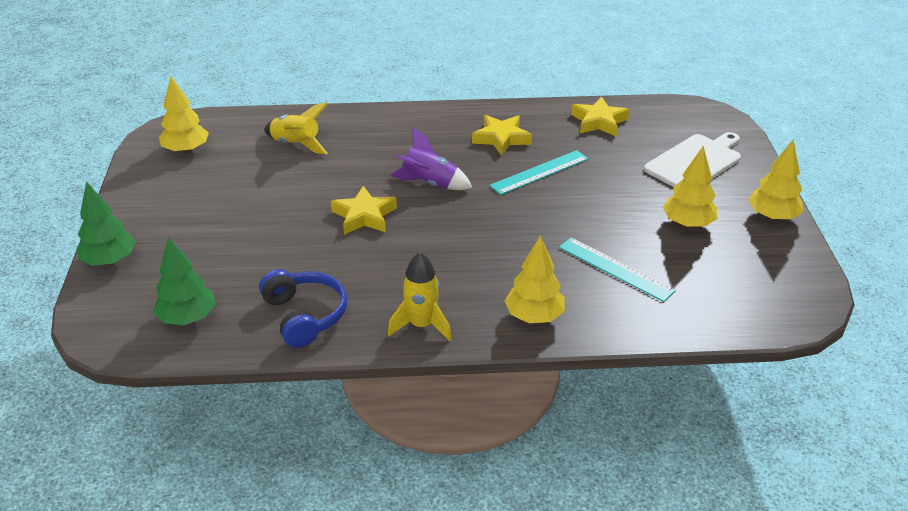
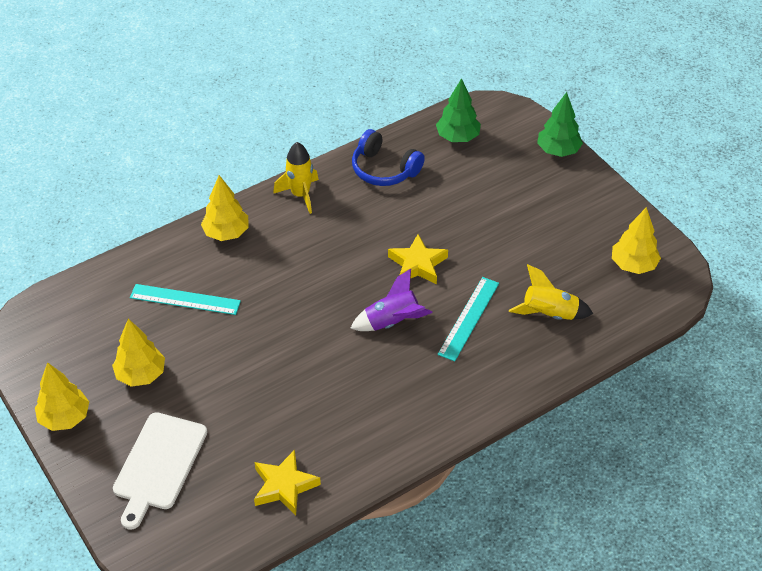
camera: 150 degrees right, 10 degrees up
(501, 138) = (368, 411): yellow star -> none
(539, 172) = (304, 380): turquoise ruler -> turquoise ruler (469, 318)

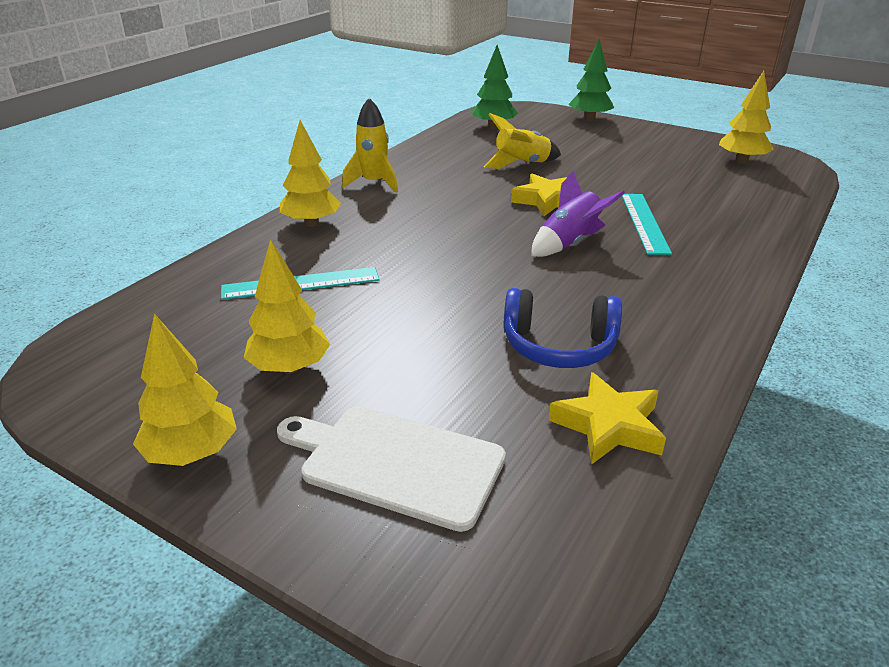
camera: 25 degrees left, 15 degrees down
(159, 465) = (396, 463): white cutting board -> white cutting board turned 120 degrees clockwise
(384, 169) = (445, 154): blue headphones -> blue headphones (559, 346)
(549, 314) = (715, 203): yellow rocket -> yellow rocket (522, 164)

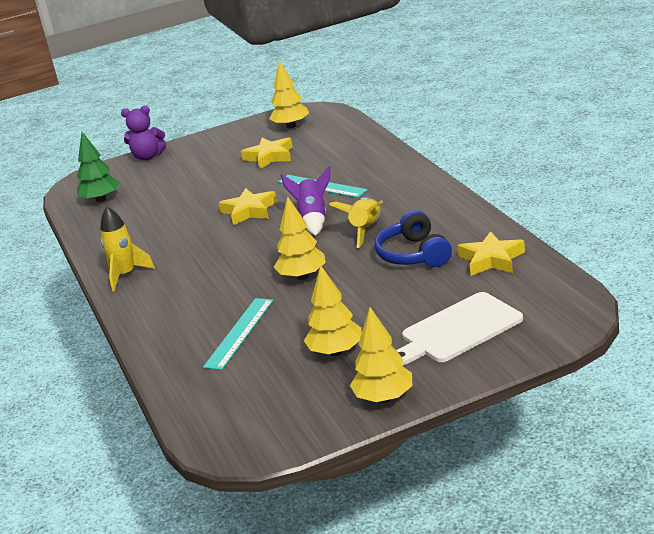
camera: 50 degrees left, 5 degrees down
(311, 223) = (155, 315): yellow tree -> yellow tree (302, 276)
(522, 164) = (182, 205): yellow rocket -> yellow rocket (366, 230)
(559, 346) = (414, 254): blue headphones -> blue headphones turned 120 degrees clockwise
(590, 119) = (148, 157): green tree -> purple teddy bear
(665, 172) = (269, 157): none -> yellow star

